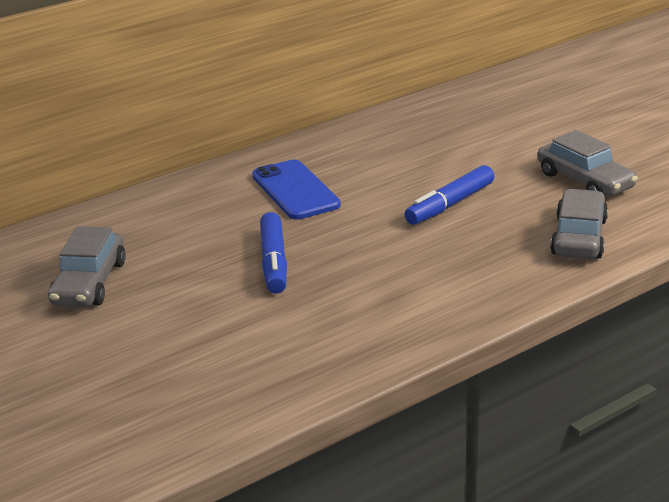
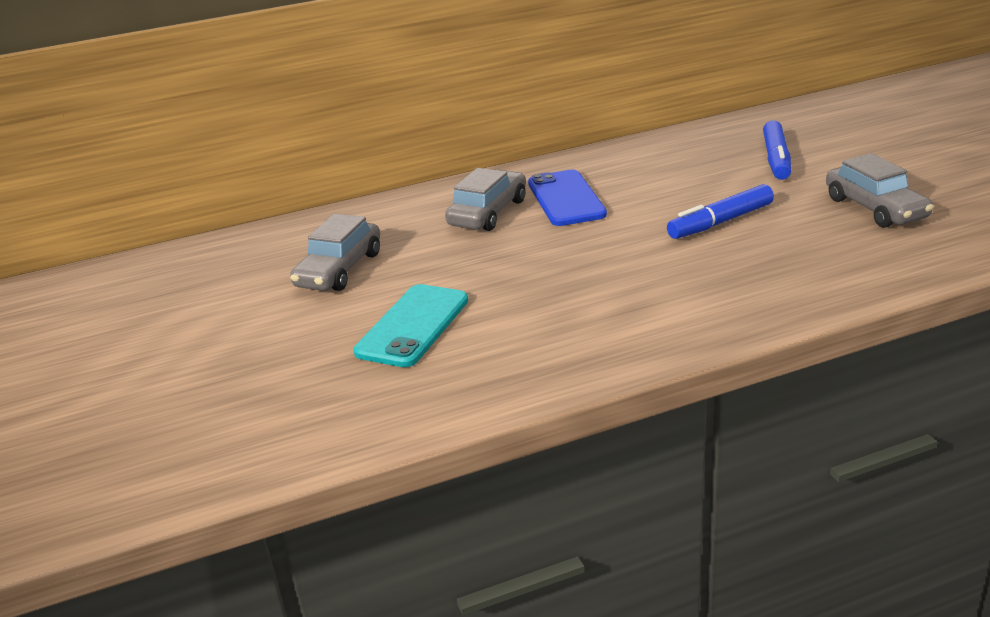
camera: 15 degrees right, 0 degrees up
(188, 334) = (413, 326): none -> turquoise phone
(274, 262) = (522, 264): blue marker -> blue marker (776, 159)
(579, 237) = (854, 264): grey car -> grey car (488, 213)

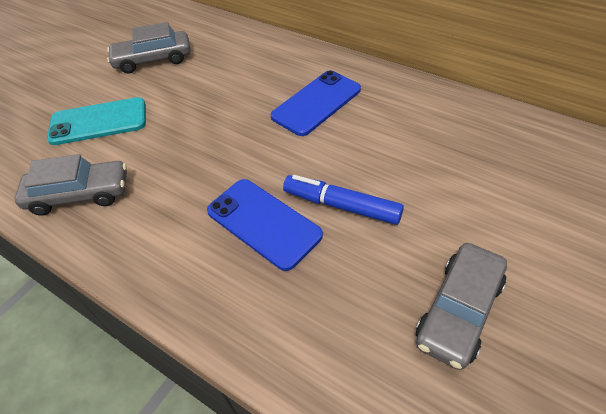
camera: 55 degrees right, 20 degrees up
(488, 213) = (267, 79): grey car -> grey car (79, 195)
(701, 261) = (263, 223): none -> blue phone
(776, 159) = (502, 191): blue marker -> none

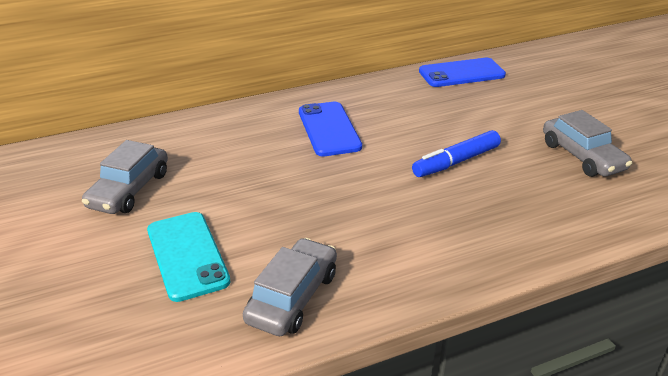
camera: 60 degrees left, 15 degrees down
(98, 122) = (187, 255): turquoise phone -> turquoise phone turned 45 degrees counterclockwise
(263, 223) = (440, 201): blue phone -> blue phone (461, 73)

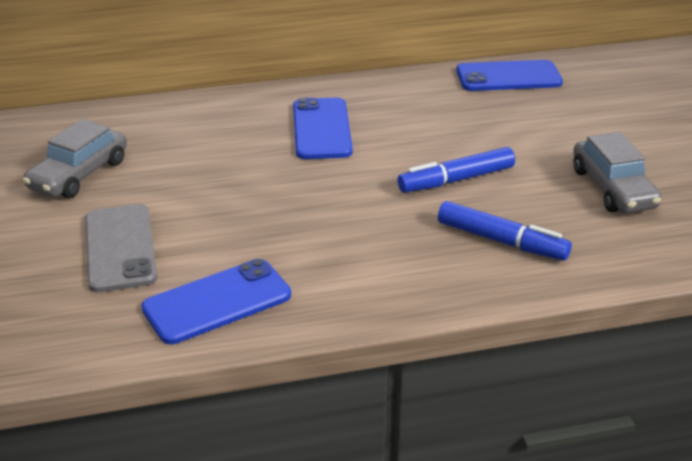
camera: 10 degrees right, 0 degrees up
(187, 255) = (120, 248): turquoise phone -> grey phone
(293, 297) = (217, 302): grey car -> blue phone
(514, 211) = (501, 241): none -> blue marker

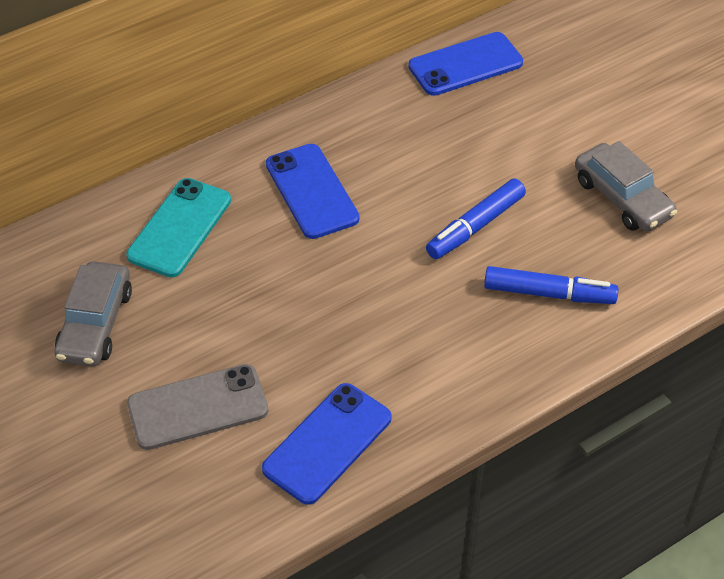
camera: 20 degrees left, 15 degrees up
(120, 248) = (198, 407): grey phone -> grey phone turned 75 degrees counterclockwise
(194, 130) = (179, 228): none -> turquoise phone

